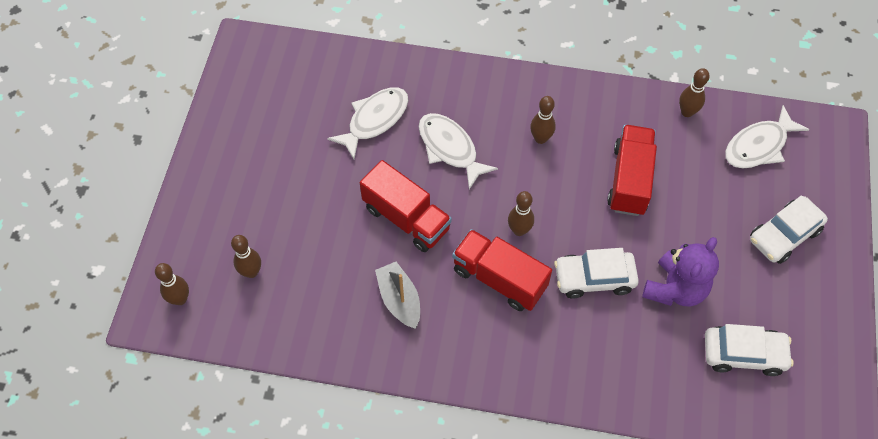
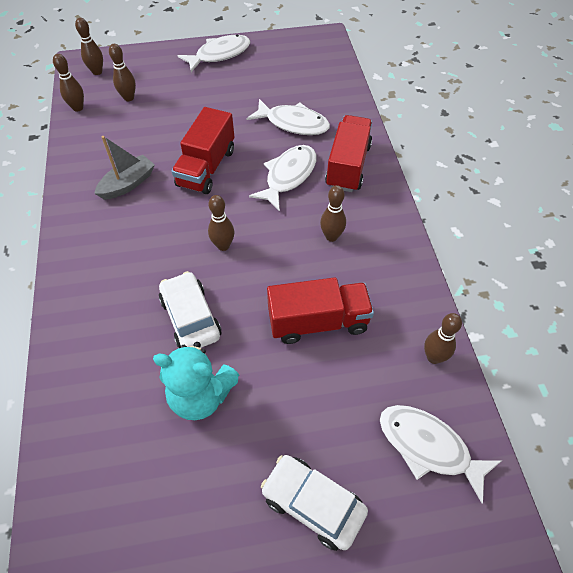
camera: 70 degrees right, 5 degrees down
(218, 157) = (219, 54): none -> white fish
(242, 332) = (78, 108): none -> brown bowling pin
(499, 279) = (167, 244): red truck -> red truck (348, 166)
(675, 289) = (201, 395): purple teddy bear -> turquoise teddy bear
(743, 354) = (137, 487): white car -> none

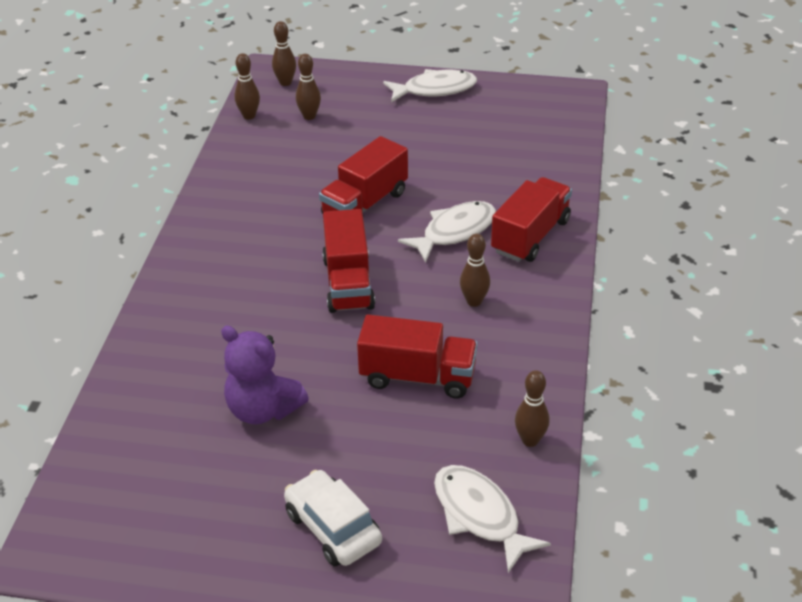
camera: 20 degrees right, 15 degrees down
(128, 184) = (271, 202): grey boat -> none
(190, 318) = (283, 340): white car -> none
(201, 395) = (263, 409): turquoise teddy bear -> purple teddy bear
(223, 245) = (348, 283): brown bowling pin -> red truck
(293, 123) = (487, 179): white fish -> none

